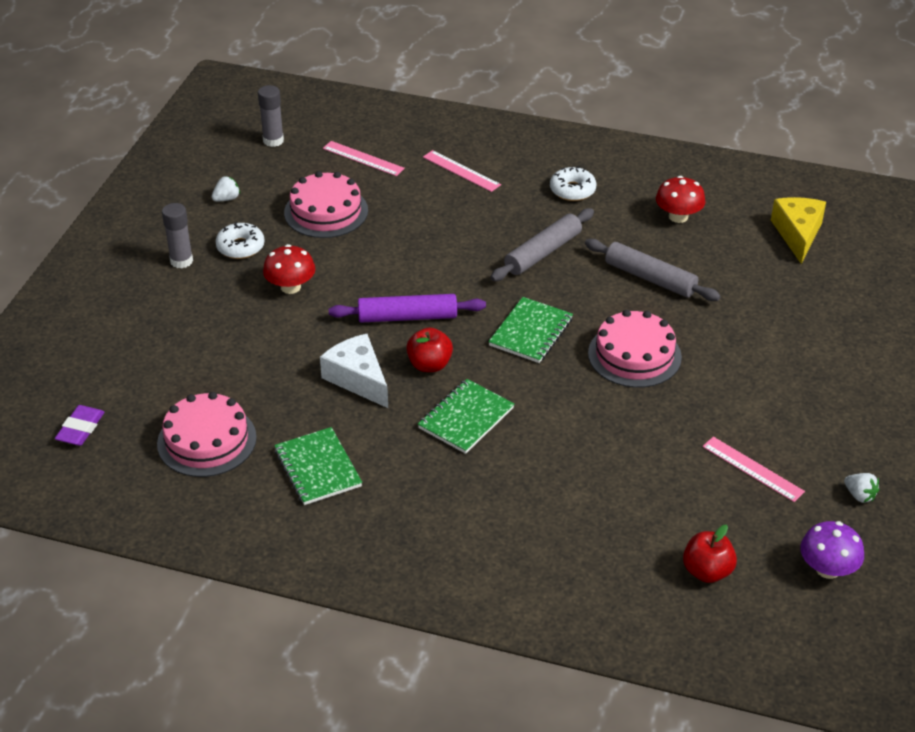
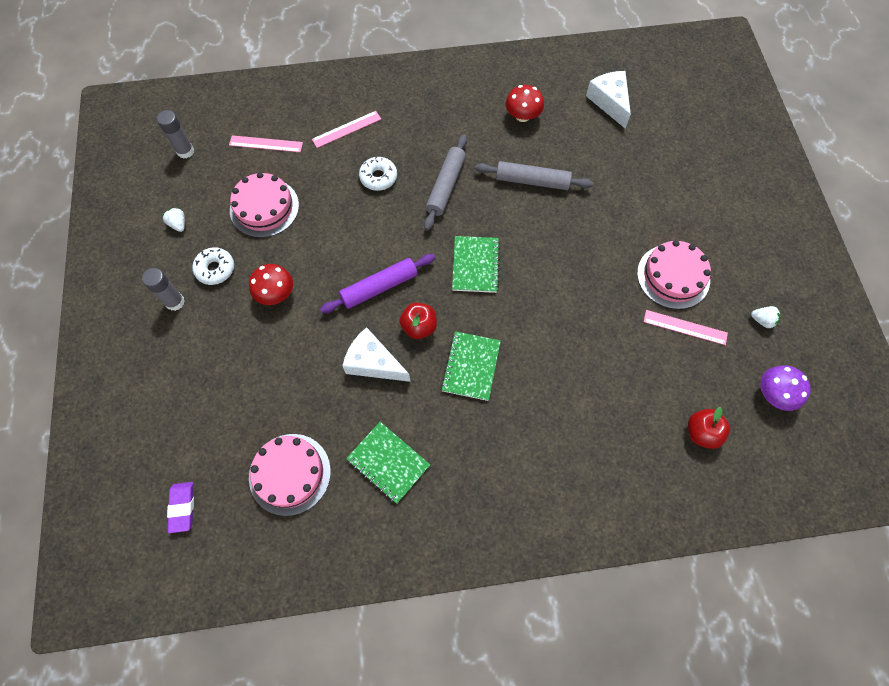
camera: 25 degrees left, 25 degrees up
(226, 199) = (178, 224): white strawberry -> white strawberry turned 60 degrees counterclockwise
(461, 171) = (346, 129): pink ruler -> pink ruler turned 45 degrees counterclockwise
(572, 190) = (437, 118): white donut -> white donut (378, 177)
(634, 355) = (557, 257): pink cake -> pink cake (673, 276)
(797, 234) = (609, 102): yellow cheese -> white cheese

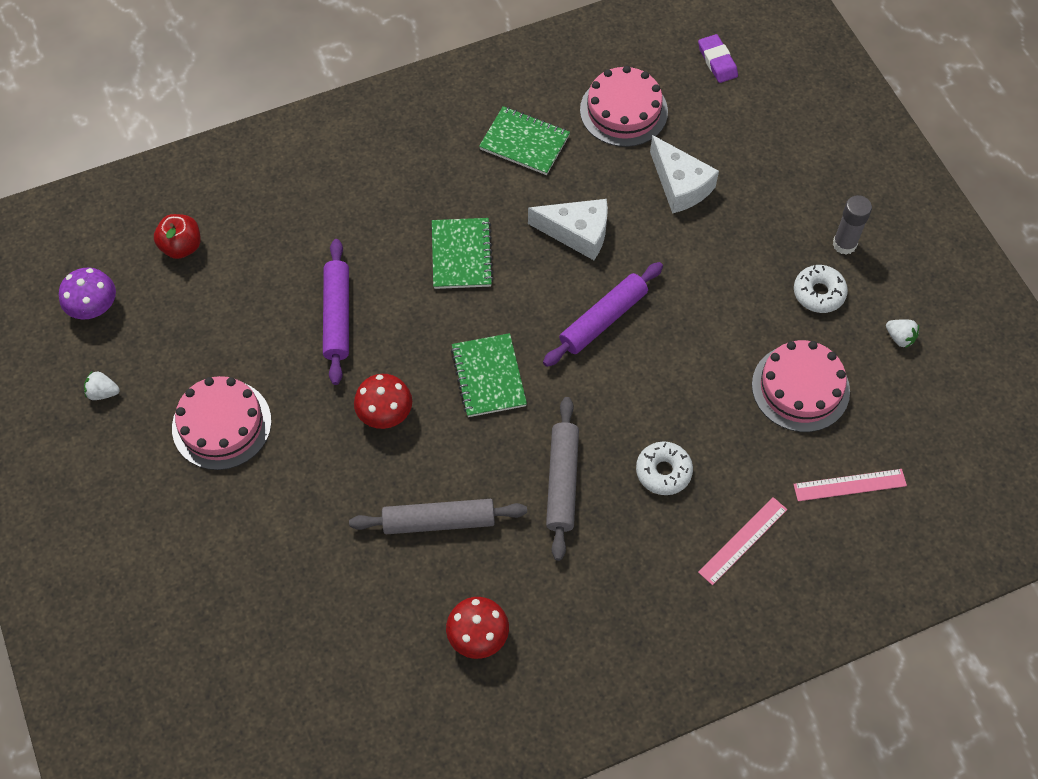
camera: 165 degrees right, 5 degrees down
(185, 151) = (957, 444): grey glue stick -> none
(275, 293) = (728, 282): red mushroom -> red mushroom (385, 413)
(419, 327) = (537, 284): red apple -> none
(578, 338) = (337, 316): none -> purple rolling pin
(609, 102) = (340, 701): white cheese -> white cheese (680, 185)
(685, 327) = (204, 361): pink ruler -> none

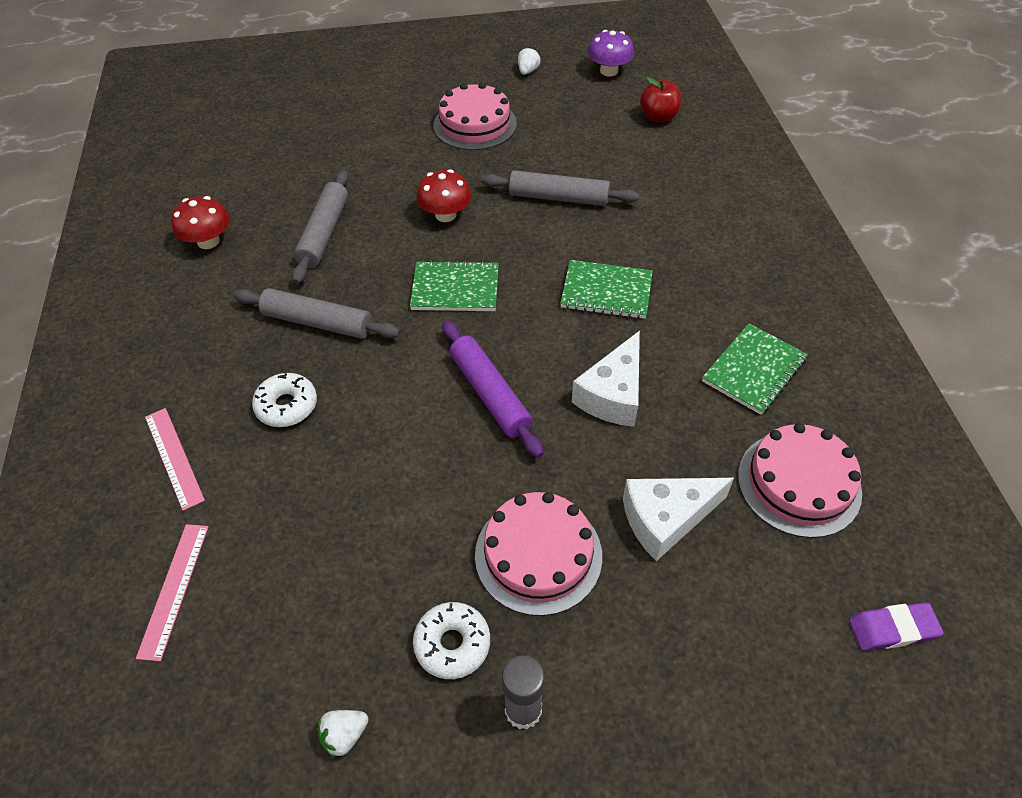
camera: 105 degrees right, 10 degrees down
(337, 316) = (558, 198): purple rolling pin -> grey rolling pin
(800, 388) = (324, 574): pink cake -> pink cake (538, 555)

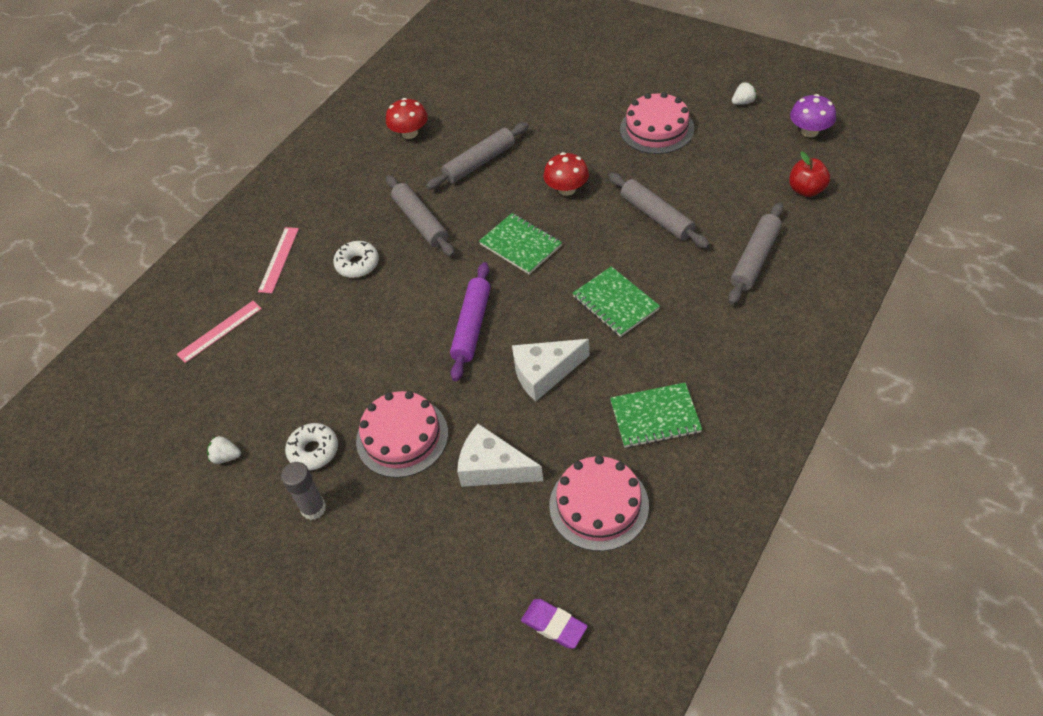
camera: 45 degrees right, 0 degrees up
(681, 191) = (755, 259): none -> grey rolling pin

